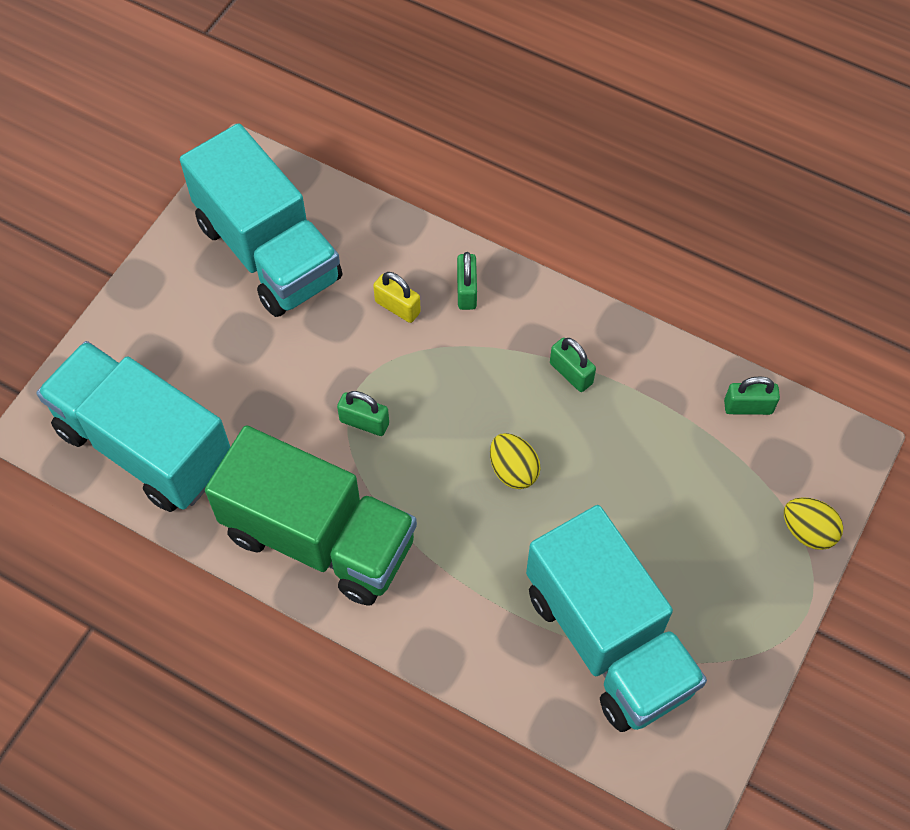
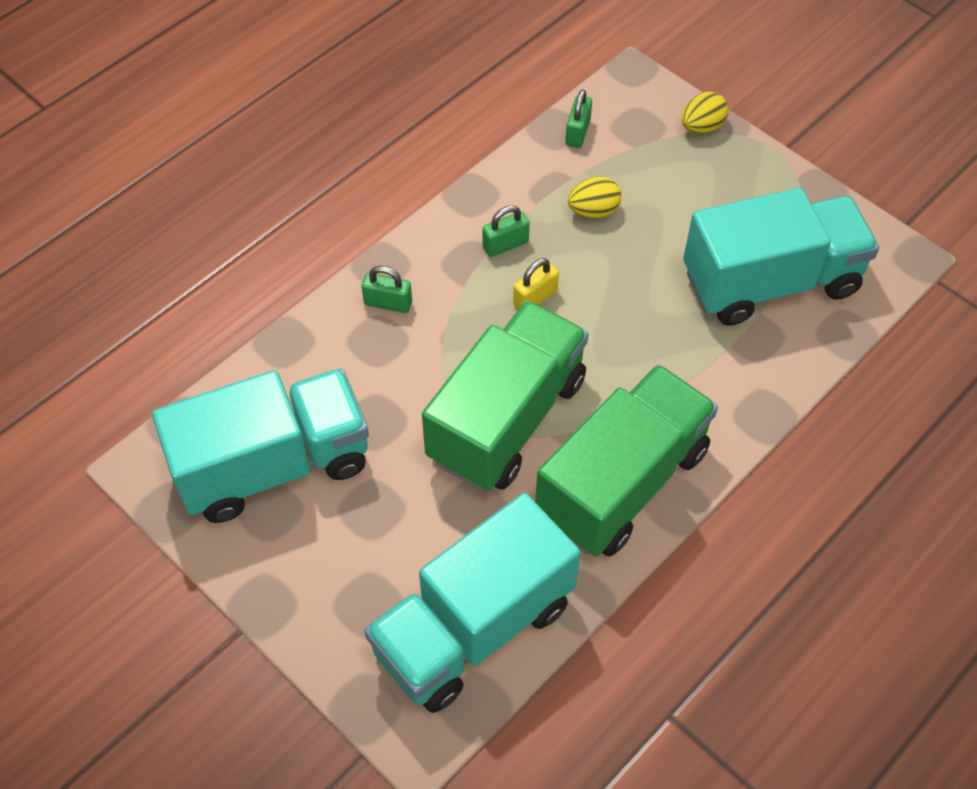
camera: 75 degrees left, 5 degrees down
(364, 422) = (507, 419): green padlock -> green truck
(397, 307) = (385, 364): yellow padlock -> yellow padlock (535, 298)
(513, 470) = (592, 311): yellow egg -> yellow egg (593, 211)

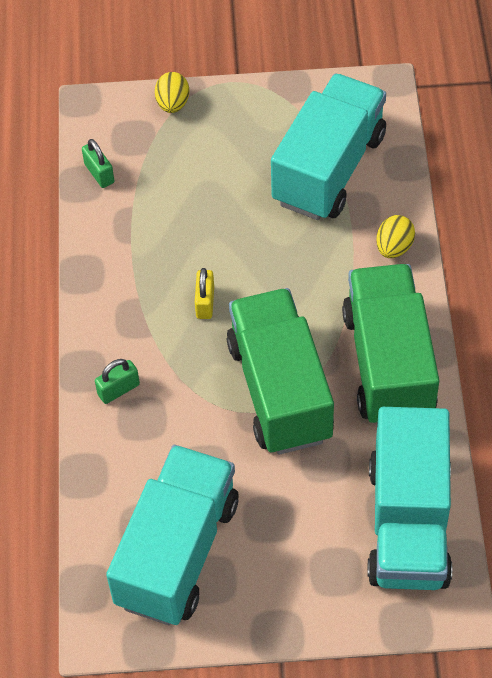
camera: 45 degrees left, 0 degrees up
(505, 244) = (145, 286): green padlock -> none
(593, 211) = (172, 216): yellow egg -> yellow egg (394, 247)

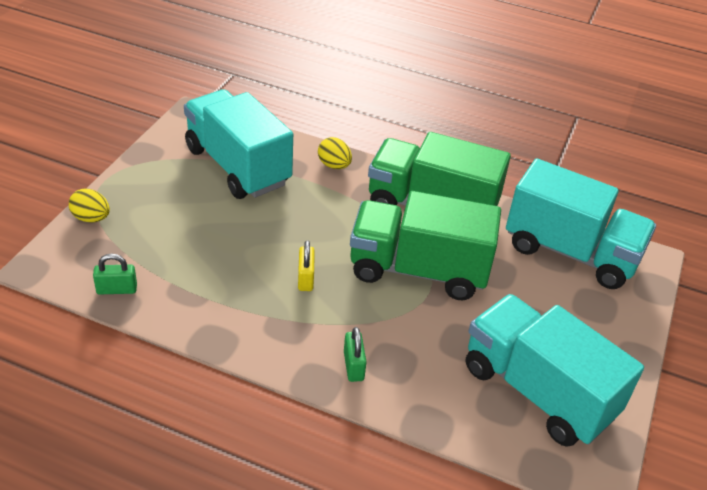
camera: 70 degrees left, 15 degrees down
(205, 302) = (305, 278): yellow padlock -> yellow padlock turned 60 degrees clockwise

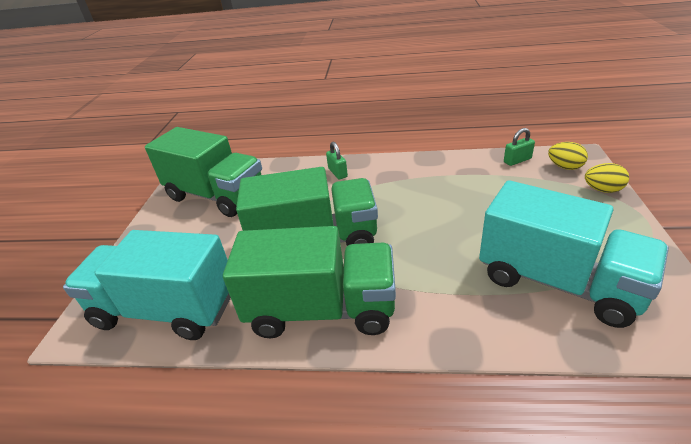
camera: 170 degrees right, 5 degrees down
(305, 278) = (401, 206): yellow padlock -> none
(334, 165) = (459, 326): yellow egg -> yellow egg (565, 167)
(537, 391) = (216, 195): turquoise truck -> green truck

